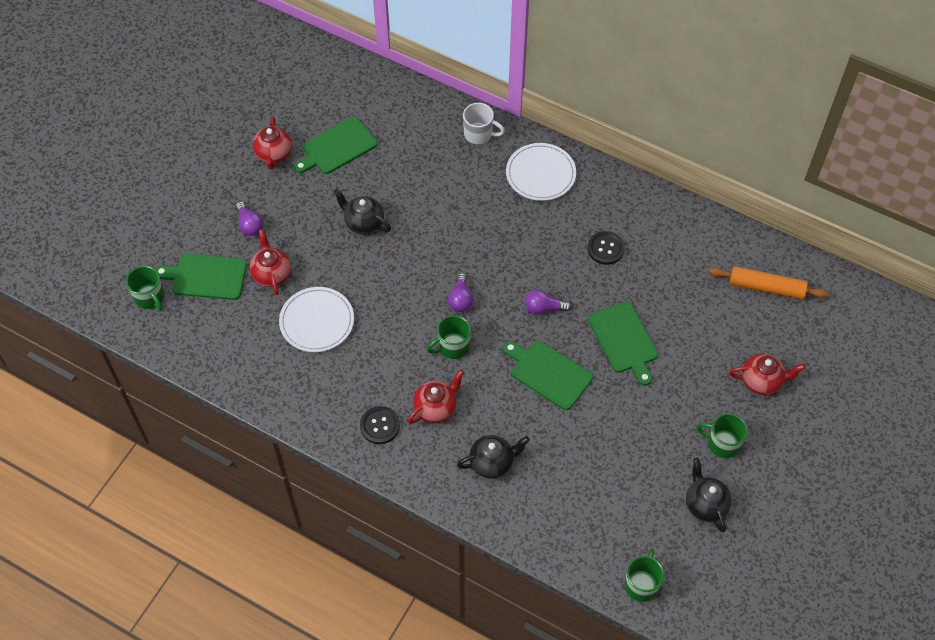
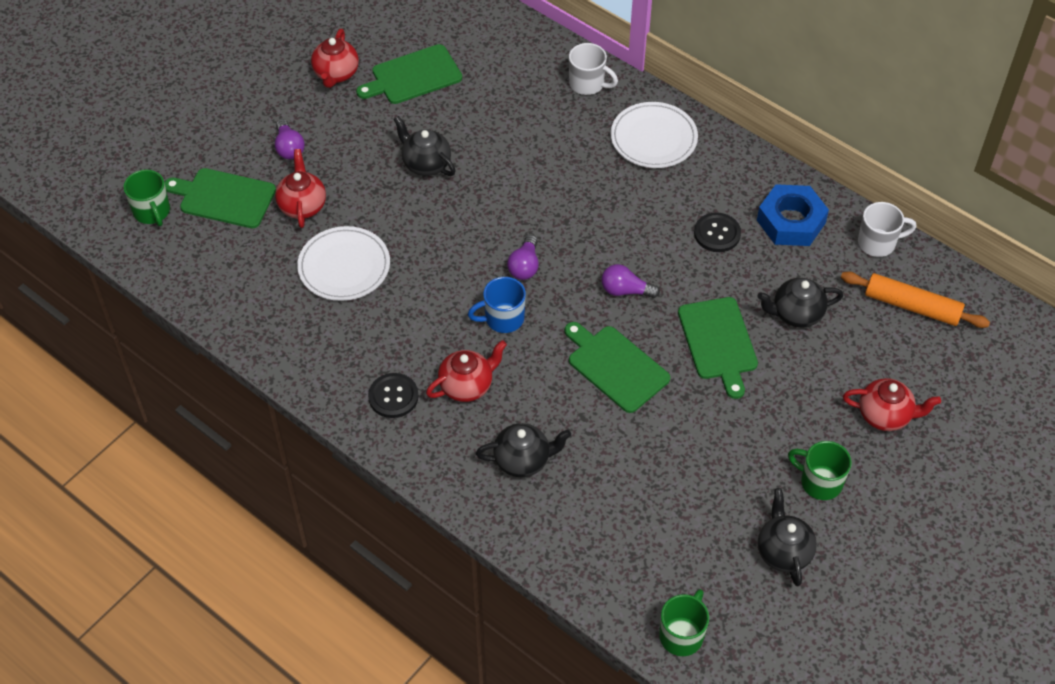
camera: 10 degrees right, 5 degrees down
(452, 346) = (503, 319): green mug -> blue mug
(661, 230) = (791, 221): none -> blue nut
(679, 307) = (796, 314): none -> black teapot
(731, 238) = (878, 243): none -> white mug

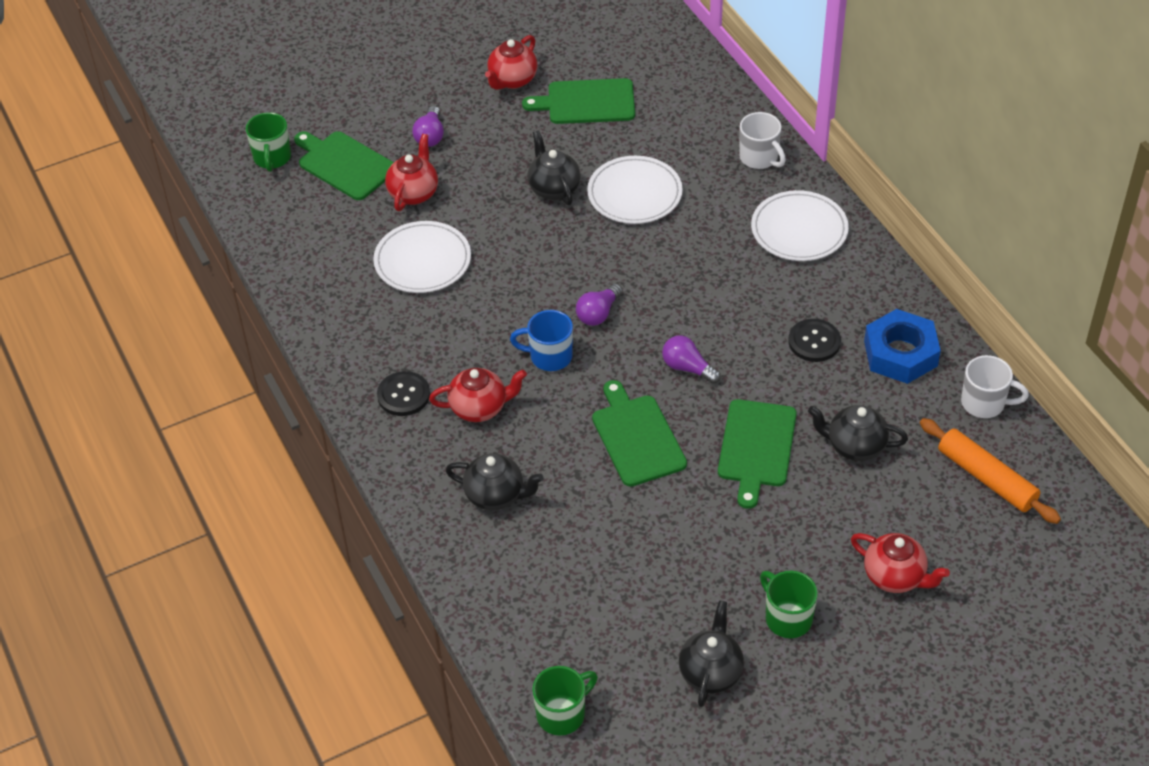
camera: 25 degrees right, 5 degrees down
(499, 147) = (634, 193): none -> white plate

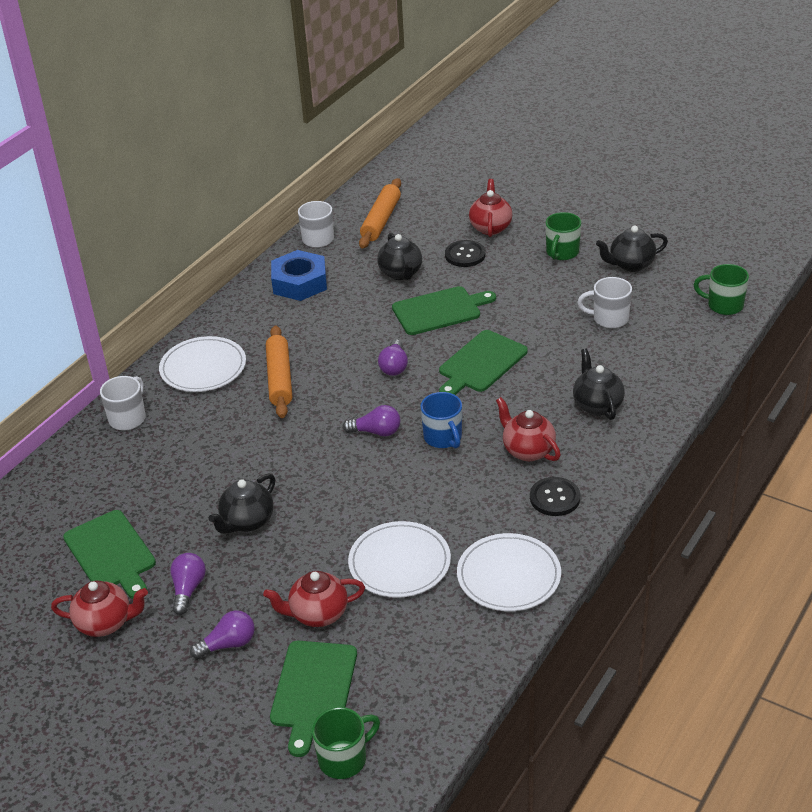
camera: 120 degrees left, 10 degrees down
(507, 132) = (188, 589): none -> purple light bulb
(625, 588) = (609, 318): none -> white mug
(634, 193) = (220, 470): white plate -> white plate (508, 576)
(737, 277) = (279, 378): none -> orange rolling pin
(814, 342) = (319, 321): black button -> black button (465, 255)

